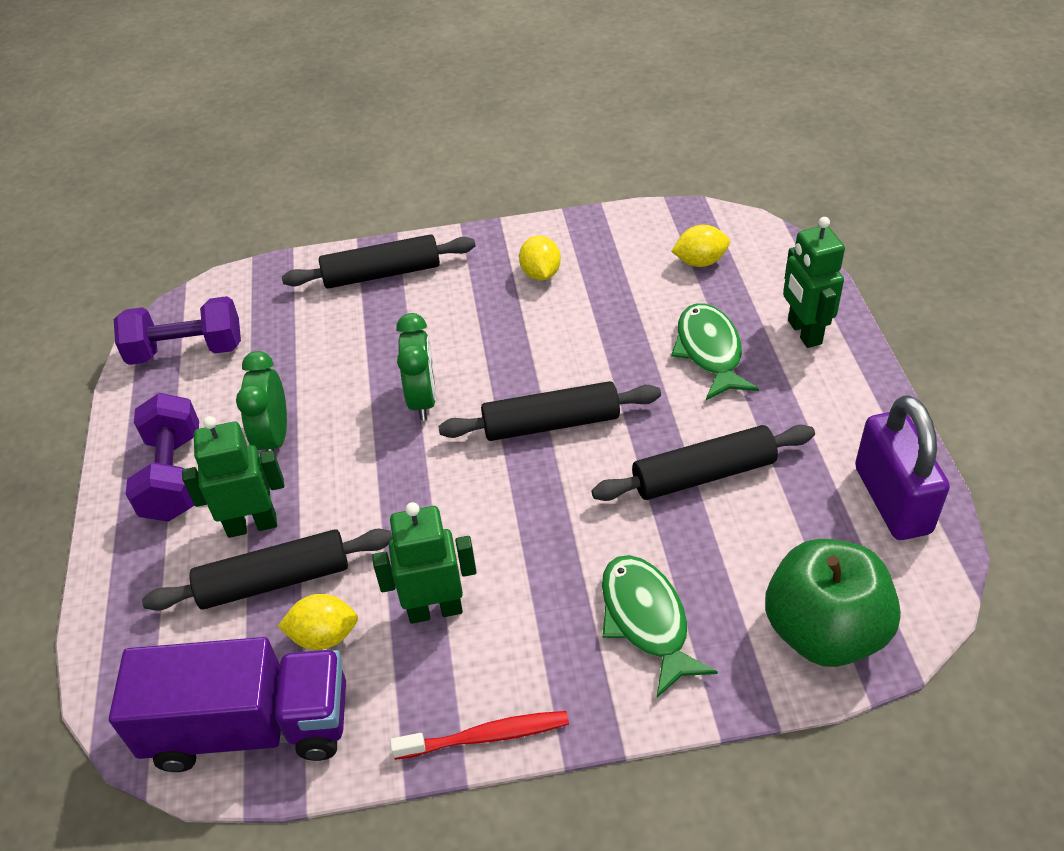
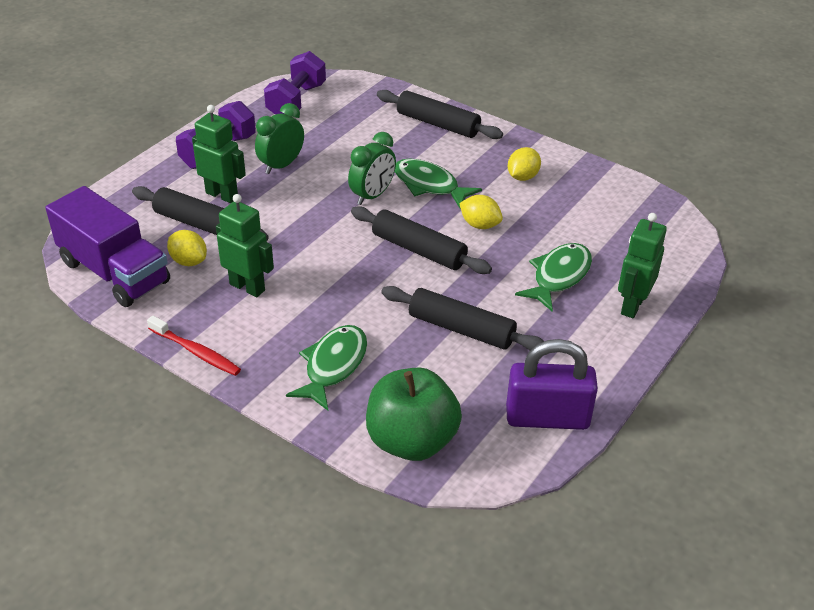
camera: 40 degrees right, 5 degrees down
(186, 351) = (296, 101): purple dumbbell -> purple dumbbell turned 75 degrees clockwise
(465, 346) = (429, 185): none -> green fish
(700, 262) = (626, 229): yellow lemon -> yellow lemon (480, 225)
(892, 500) = (547, 417): purple padlock -> purple padlock turned 60 degrees clockwise

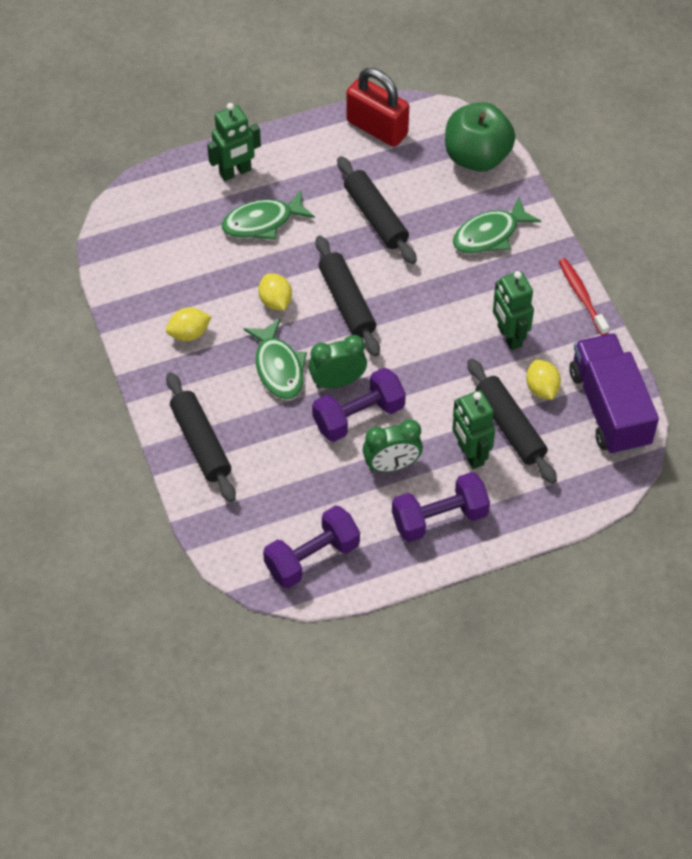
camera: 145 degrees left, 15 degrees up
(334, 182) = (358, 416): none -> purple dumbbell
(547, 417) = (377, 128): purple padlock -> red padlock

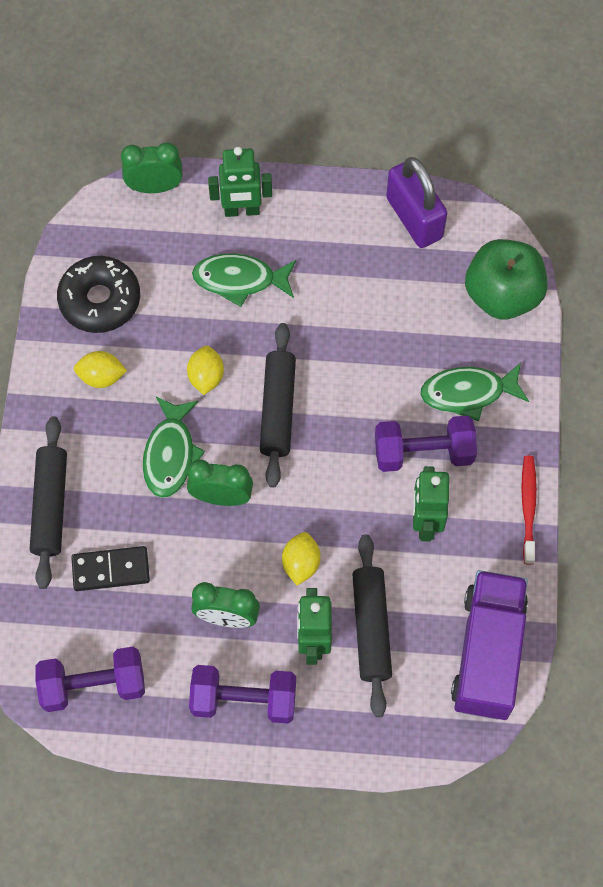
camera: 25 degrees right, 10 degrees up
(153, 181) = (155, 187): none -> green clock
(155, 279) = (100, 300): none -> black donut
(278, 469) = (111, 569): none -> black domino
(358, 416) = (222, 546): purple dumbbell -> purple dumbbell (423, 452)
(376, 217) = (359, 322): black rolling pin -> none
(377, 128) = (414, 218): red padlock -> purple padlock
(541, 388) = (428, 598): yellow lemon -> yellow lemon (301, 563)

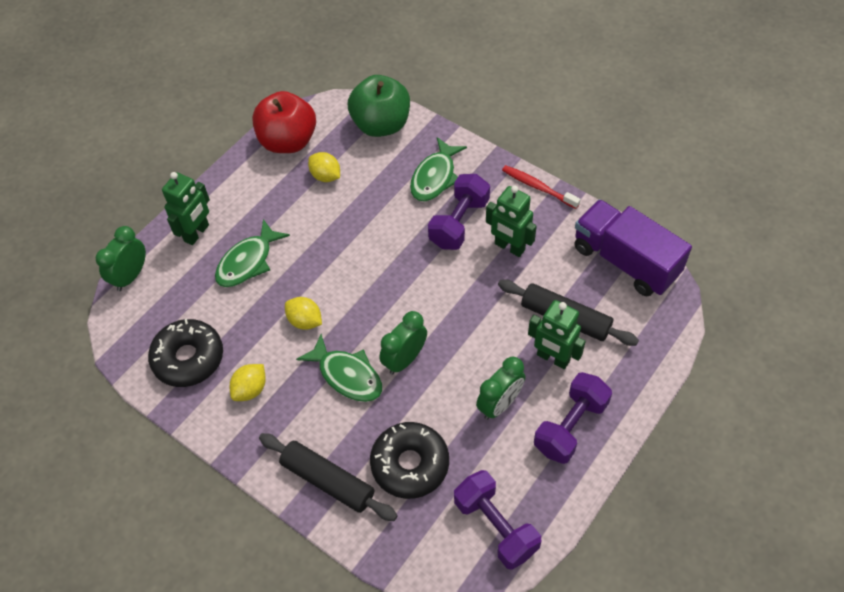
camera: 55 degrees left, 10 degrees down
(93, 685) = (495, 526): purple dumbbell -> purple dumbbell turned 60 degrees counterclockwise
(111, 569) = (410, 464): black domino -> black donut
(277, 409) = (364, 290): black rolling pin -> none
(301, 563) = (490, 336): yellow lemon -> yellow lemon (325, 176)
(414, 218) = (288, 141): purple padlock -> red apple

